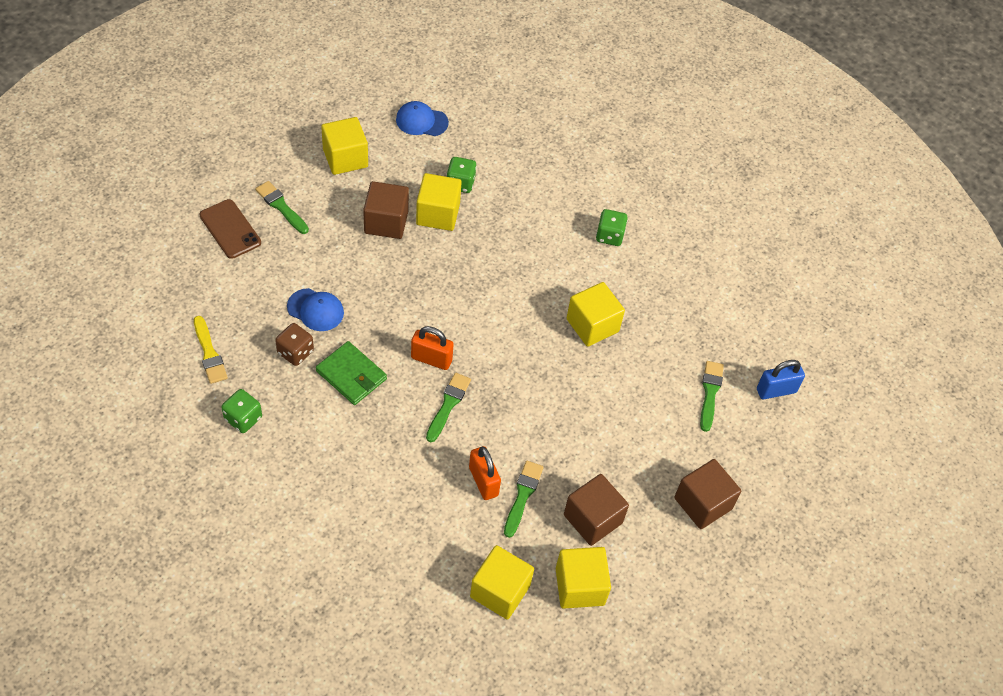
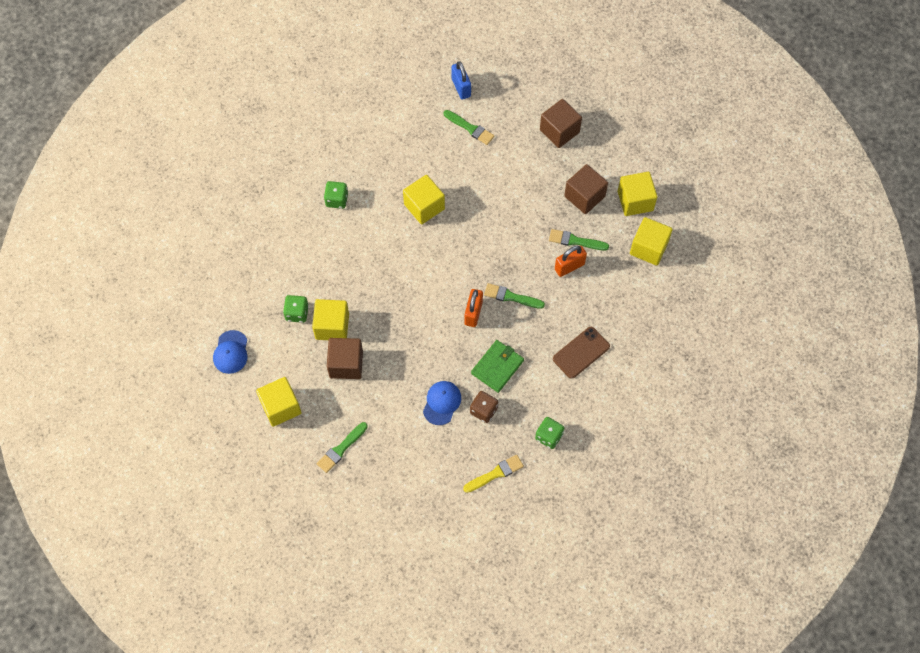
camera: 90 degrees left, 10 degrees up
(230, 229) = (371, 484): brown phone -> brown phone (581, 352)
(710, 393) = (470, 128): green brush -> green brush turned 150 degrees counterclockwise

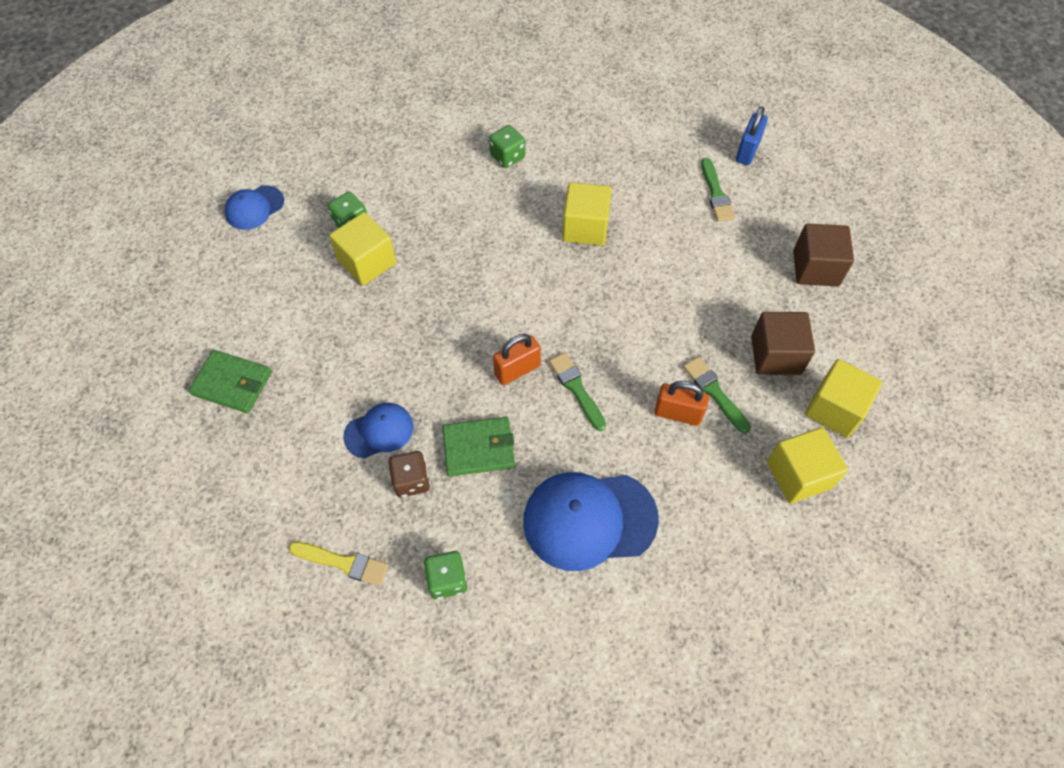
camera: 45 degrees right, 5 degrees down
(281, 407) = (232, 293): yellow cube -> none
(341, 449) = (232, 383): green brush -> green wallet
(346, 364) = (336, 308): brown cube -> none
(581, 352) = (589, 520): brown phone -> blue cap

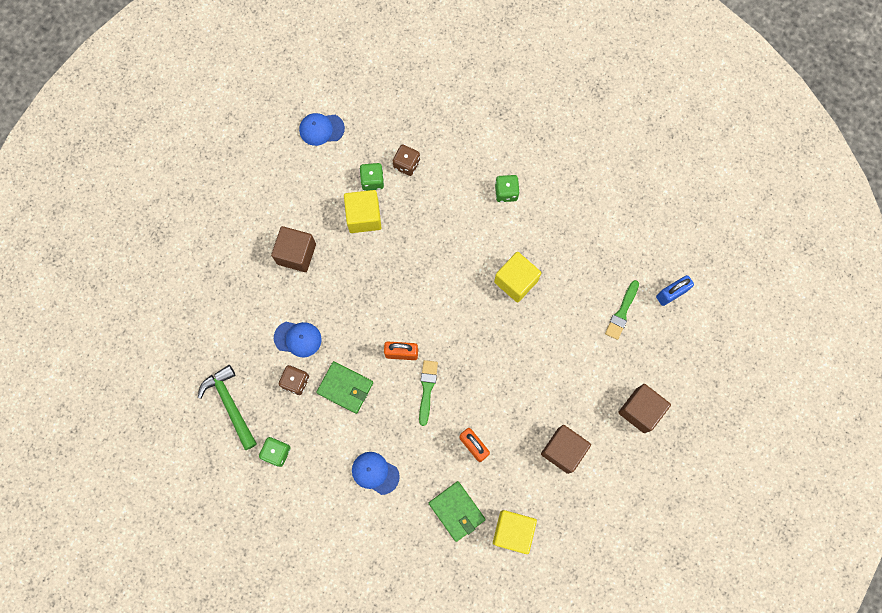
camera: 35 degrees right, 15 degrees up
(232, 383) = (237, 251): green wallet -> green wallet (457, 511)
(312, 343) = (296, 254): none -> brown cube
(343, 563) = (230, 405): yellow brush -> green hammer
(379, 189) = (406, 164): none -> brown dice
(589, 520) = (375, 473): blue cap -> blue cap, size x0.55
(714, 392) = (506, 448): green brush -> none
(834, 409) = (569, 508): yellow cube -> none

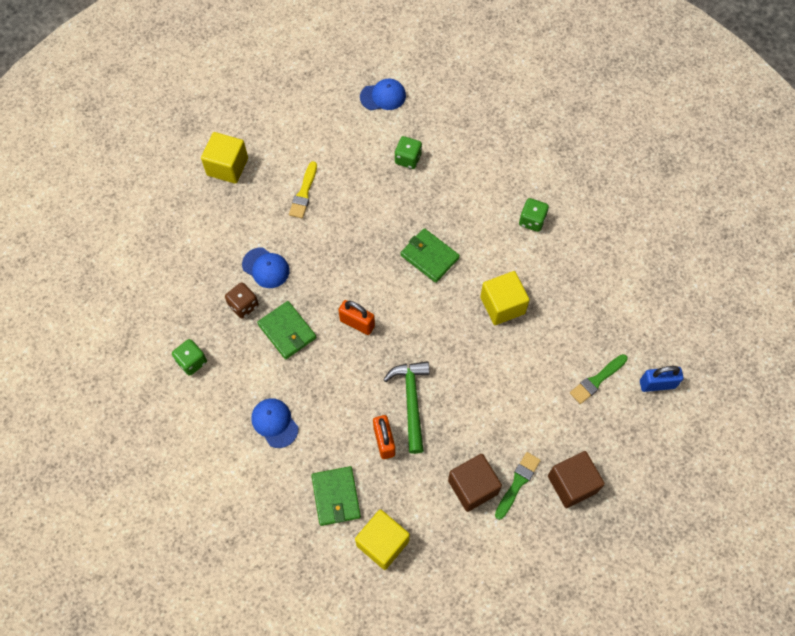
camera: 25 degrees right, 10 degrees down
(230, 405) = (172, 299): green hammer -> green hammer (411, 402)
(296, 254) = (304, 193): brown cube -> yellow brush
(321, 129) = (383, 96): blue cap -> blue cap turned 150 degrees clockwise
(364, 217) = (383, 187): yellow cube -> yellow cube (227, 166)
(406, 164) = (447, 157): brown dice -> none
(427, 389) = (365, 367): green brush -> green brush (517, 483)
(434, 264) = (429, 256): none -> green wallet

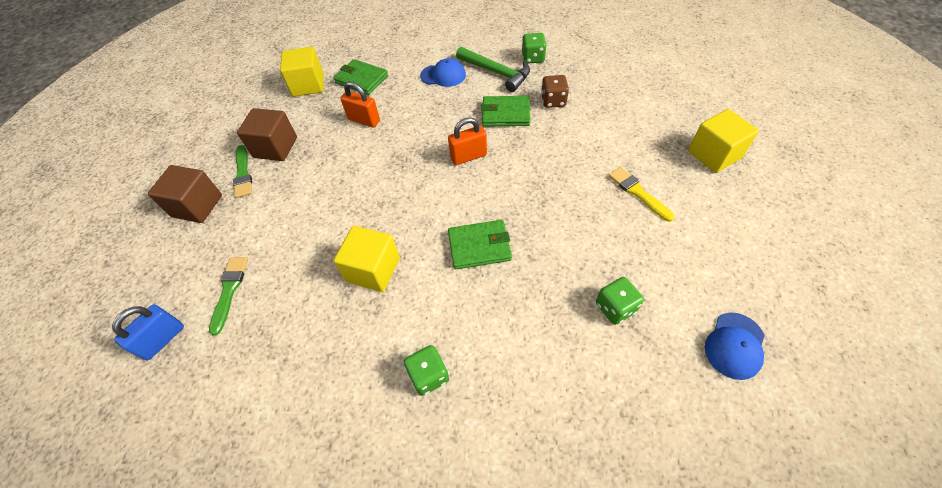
camera: 135 degrees right, 10 degrees down
(266, 268) = (576, 129): blue cap -> none
(411, 402) = (371, 151): green hammer -> green hammer (496, 72)

